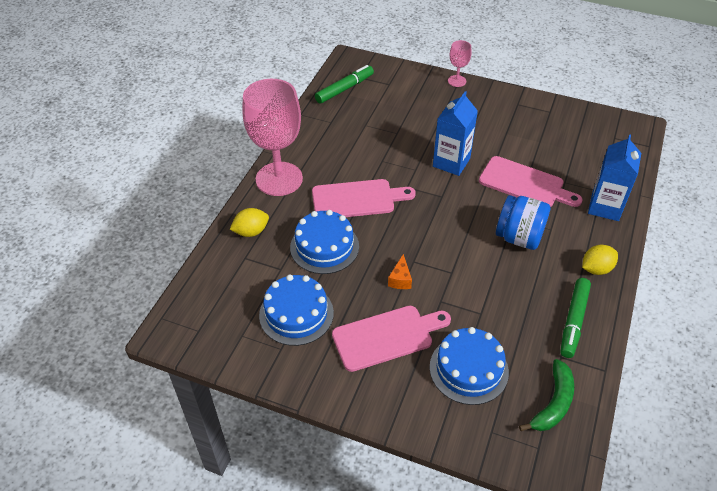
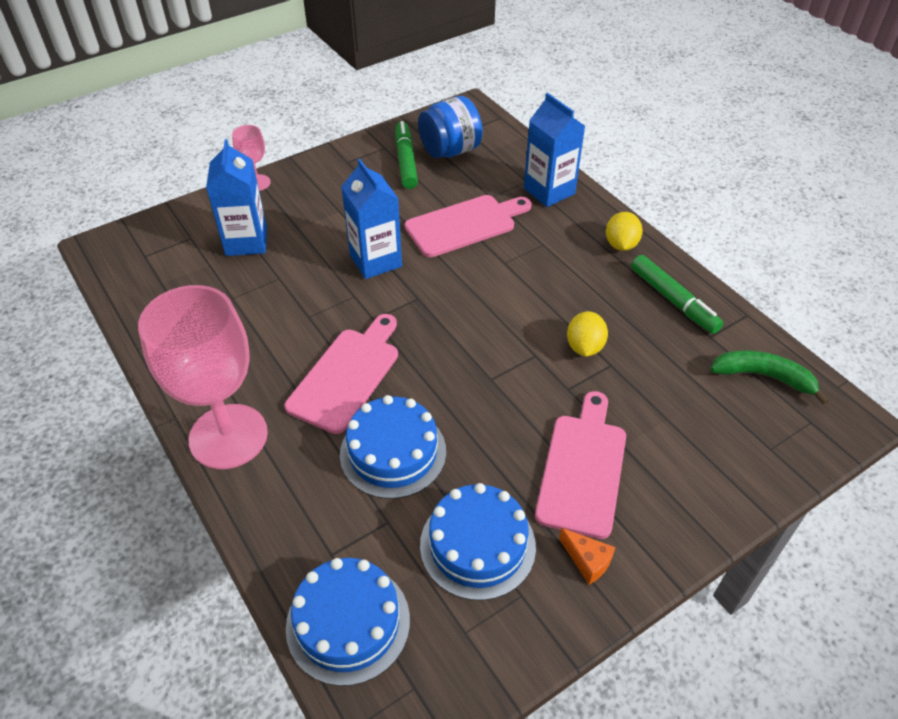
camera: 55 degrees left, 0 degrees up
(251, 232) = (291, 521): yellow lemon -> yellow lemon (584, 347)
(344, 89) = (147, 281): green marker -> green marker (406, 161)
(400, 279) = (508, 406): orange cheese -> orange cheese (587, 561)
(409, 105) = (246, 241): none -> blue carton
(468, 369) = (678, 420): blue cake -> blue cake (348, 623)
(519, 237) = (533, 273): blue jar -> blue jar (450, 151)
(553, 403) = (763, 377): green banana -> green banana turned 45 degrees counterclockwise

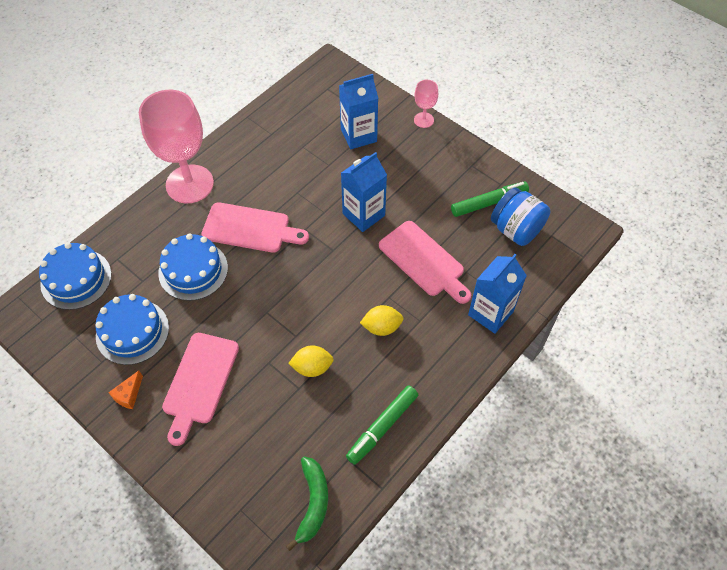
camera: 75 degrees right, 10 degrees up
(583, 468) = (199, 382): pink cutting board -> pink cutting board turned 105 degrees clockwise
(621, 245) = (439, 379): yellow lemon -> yellow lemon (381, 327)

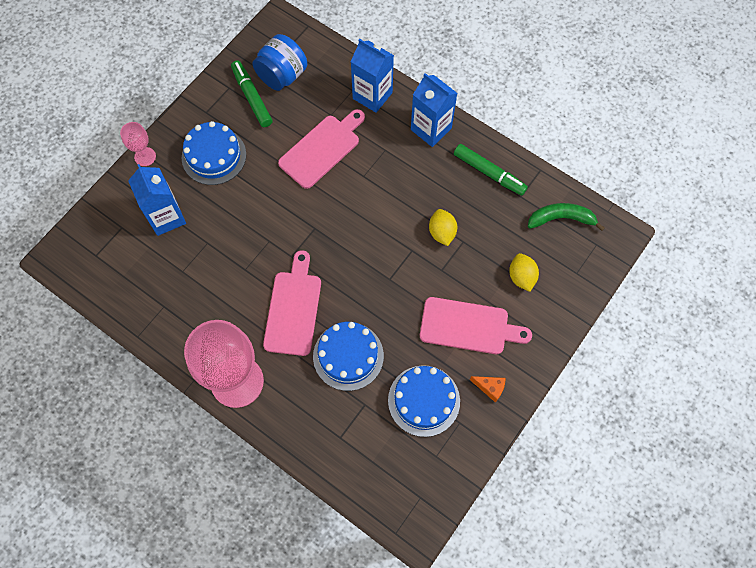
camera: 95 degrees left, 10 degrees up
(76, 279) = (368, 475): blue cake -> blue cake (214, 156)
(363, 214) = (270, 204): blue carton -> blue carton (431, 129)
(381, 327) = (395, 179): yellow lemon -> yellow lemon (521, 277)

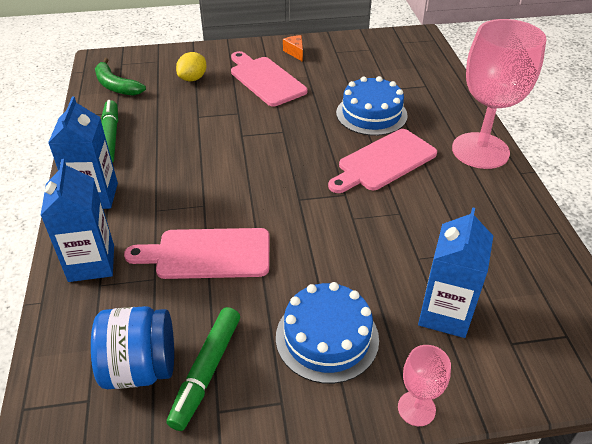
camera: 135 degrees left, 25 degrees down
(424, 400) = (345, 70): blue cake -> none
(442, 232) = (204, 130): yellow lemon -> none

